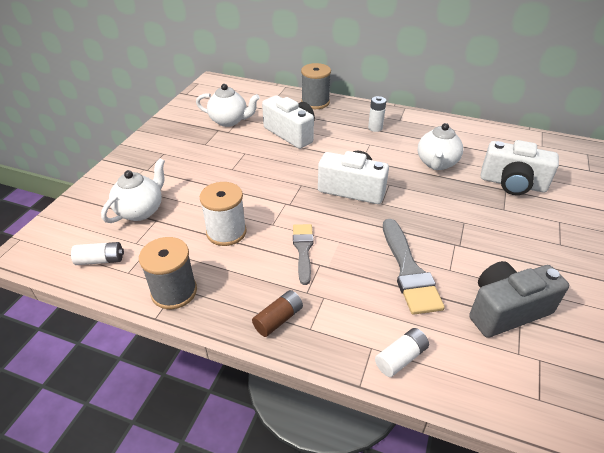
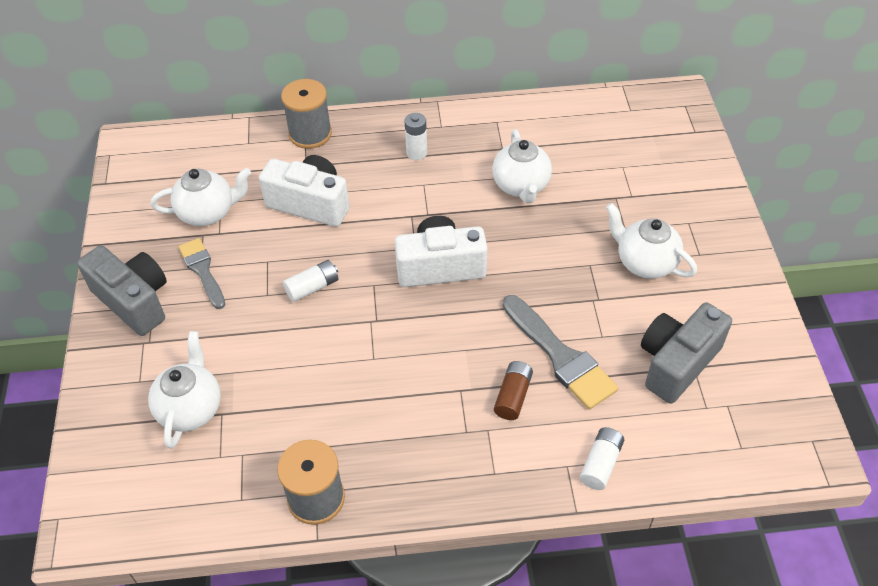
camera: 25 degrees left, 10 degrees up
(100, 260) = (193, 499): white battery -> white battery (312, 287)
(155, 148) = (134, 301): none -> grey camera
(226, 232) = (324, 393): white spool -> none
(278, 319) = (455, 478): brown battery -> brown battery (513, 396)
(303, 250) = (431, 379): grey brush -> grey brush (203, 271)
(510, 235) = (645, 262): none -> white teapot
(512, 184) = (620, 185): white camera -> none

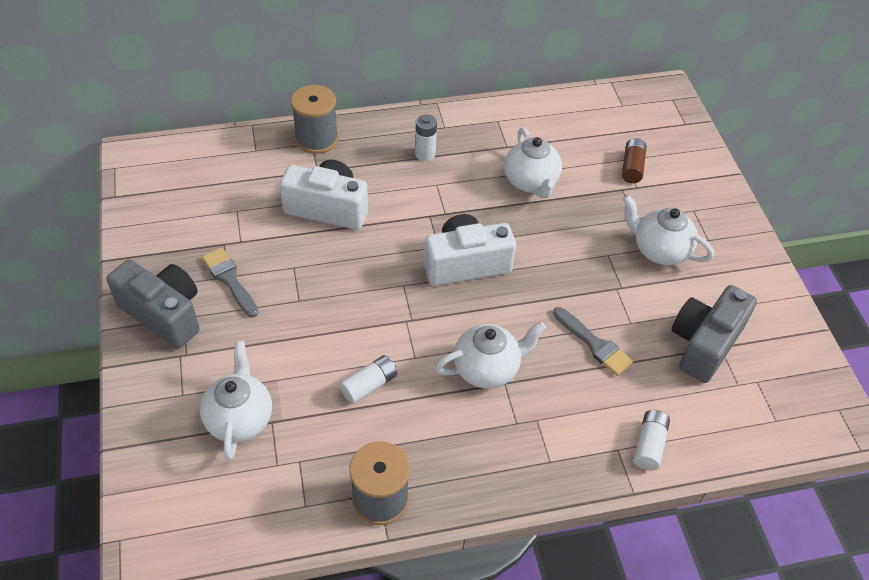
camera: 10 degrees left, 0 degrees up
(208, 212) = (226, 221): white teapot -> white teapot (487, 369)
(312, 287) = (343, 290): white battery -> white battery (369, 385)
(513, 396) = (556, 385): brown battery -> brown battery (632, 167)
(559, 356) = (594, 344): grey brush -> grey brush, size x0.65

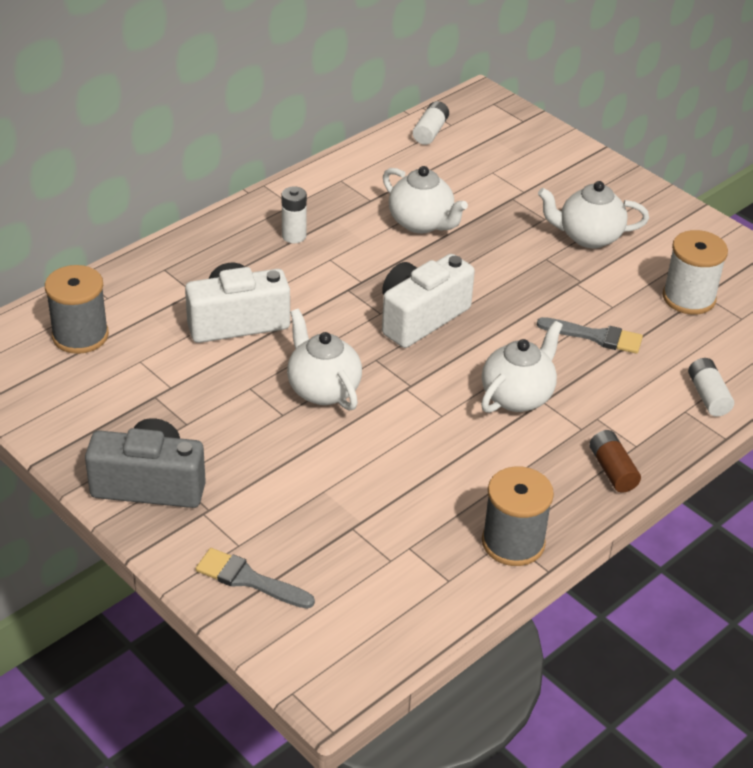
camera: 30 degrees left, 10 degrees down
(230, 280) = (193, 426): grey brush -> grey brush (249, 580)
(240, 419) = (318, 539): white teapot -> white teapot (323, 389)
(316, 139) = (166, 263): grey spool -> grey spool (80, 335)
(369, 385) = (419, 456): white battery -> white battery (430, 131)
(632, 167) = (505, 176): brown battery -> brown battery (612, 470)
(704, 344) = (689, 298): grey camera -> white spool

